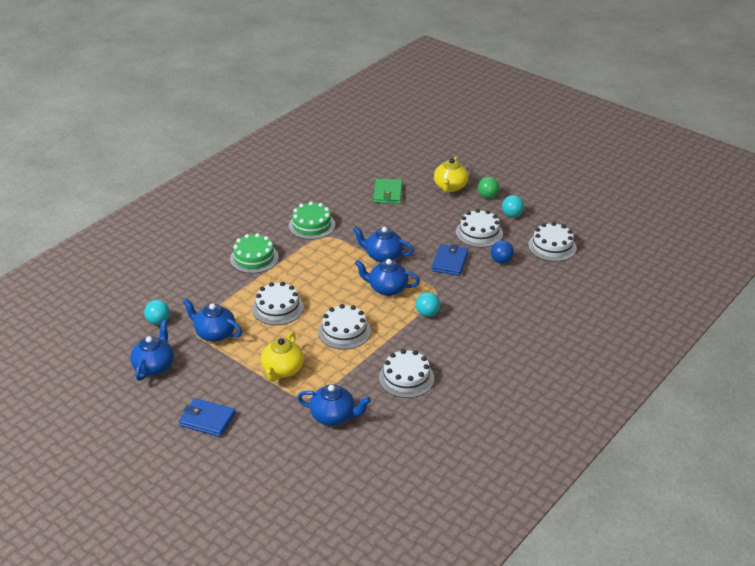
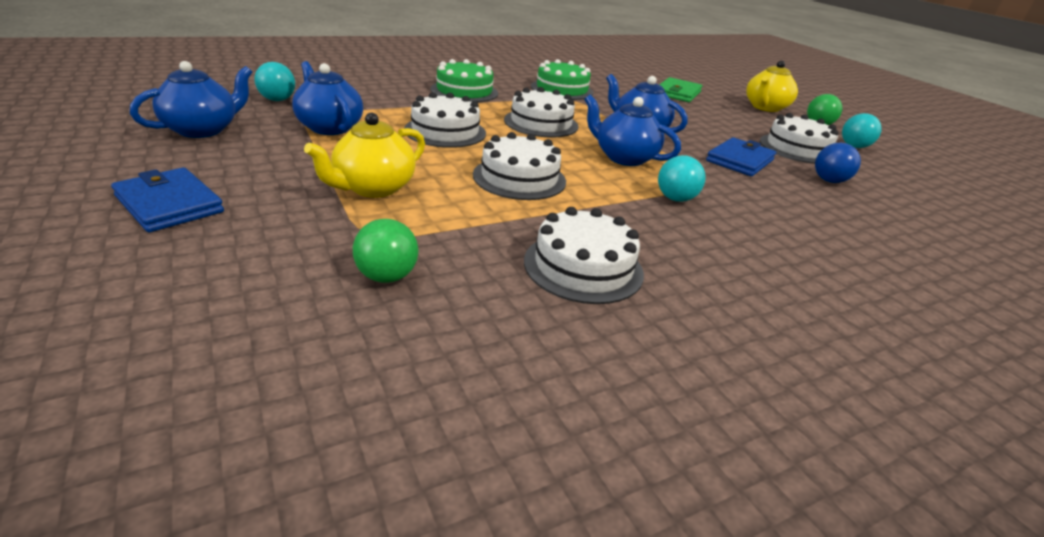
camera: 20 degrees right, 5 degrees down
(334, 416) = (387, 276): blue teapot -> green ball
(552, 246) = (924, 189): white cake -> white cake (541, 123)

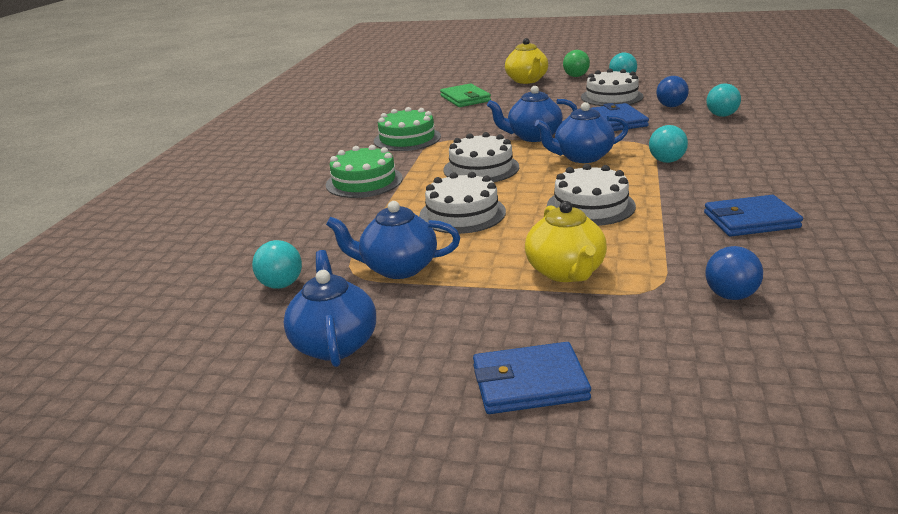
camera: 45 degrees left, 5 degrees down
(387, 276) = (730, 295): green ball -> blue ball
(583, 267) = (750, 220): white cake -> blue wallet
(856, 213) = (721, 115): none -> turquoise ball

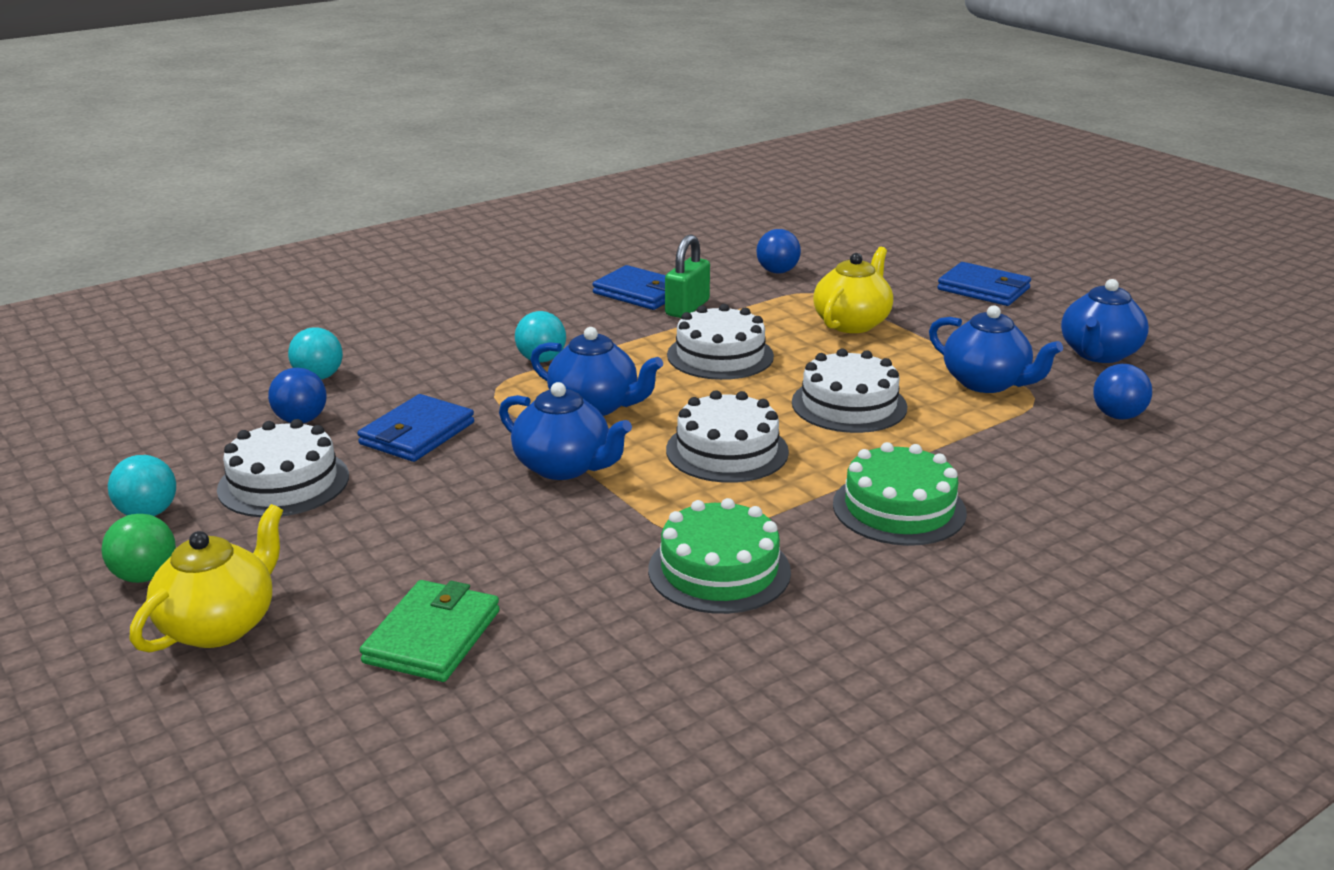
camera: 140 degrees left, 0 degrees up
(281, 285) = (1117, 416): turquoise ball -> blue ball
(692, 225) = (687, 308): none -> green padlock

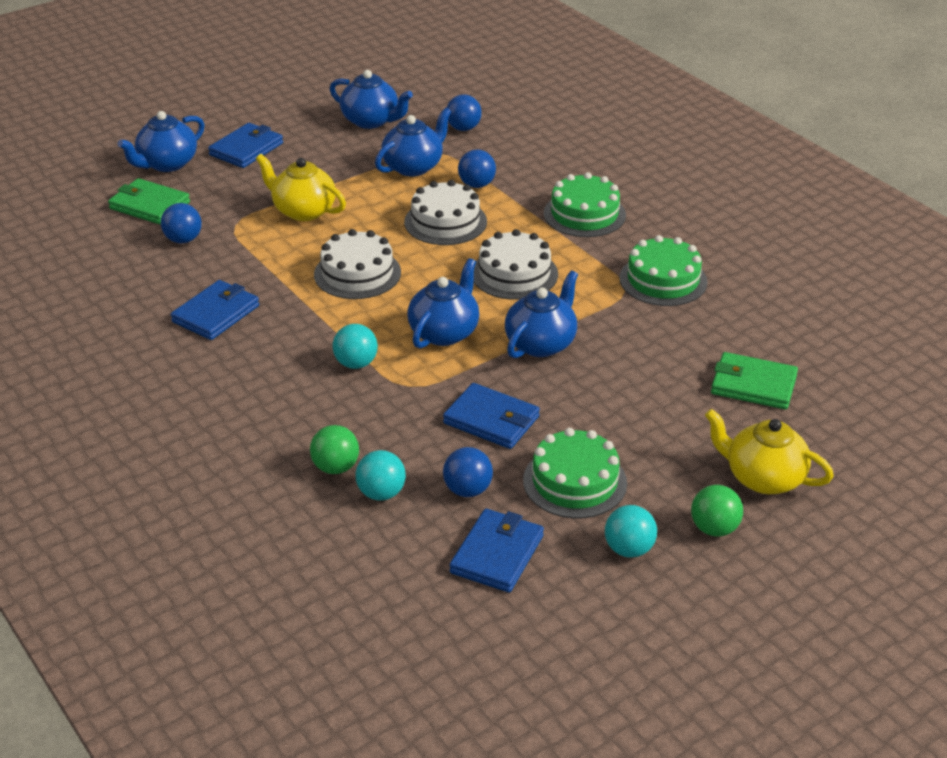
camera: 90 degrees left, 10 degrees up
(191, 435) = (497, 554): none -> blue wallet
(283, 482) = (574, 482): white cake -> green cake
(369, 355) = (335, 467): none -> green ball
(687, 308) = (257, 288): green padlock -> none
(842, 254) = (149, 205): none -> green wallet
(931, 255) = (167, 164): none -> blue teapot
(955, 425) = (476, 185): none -> blue ball

